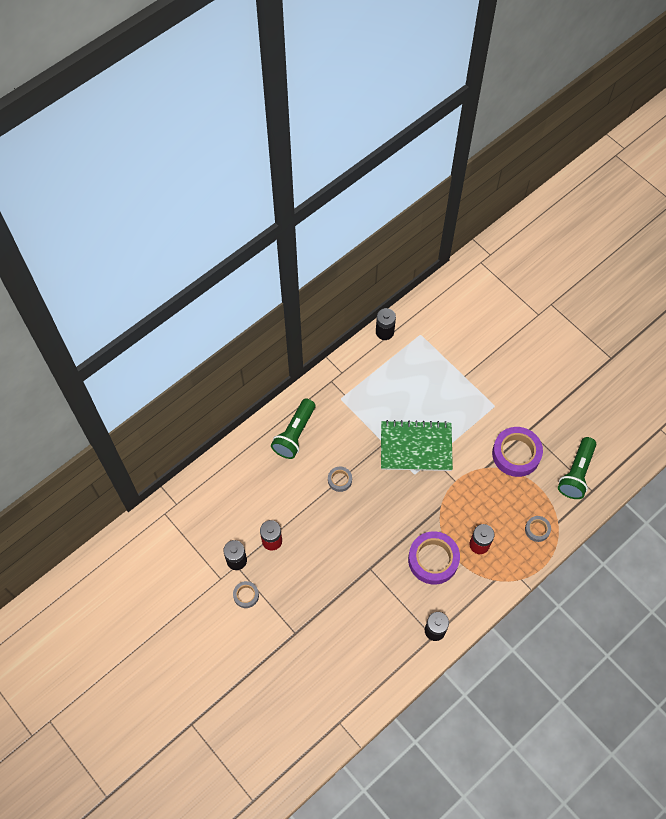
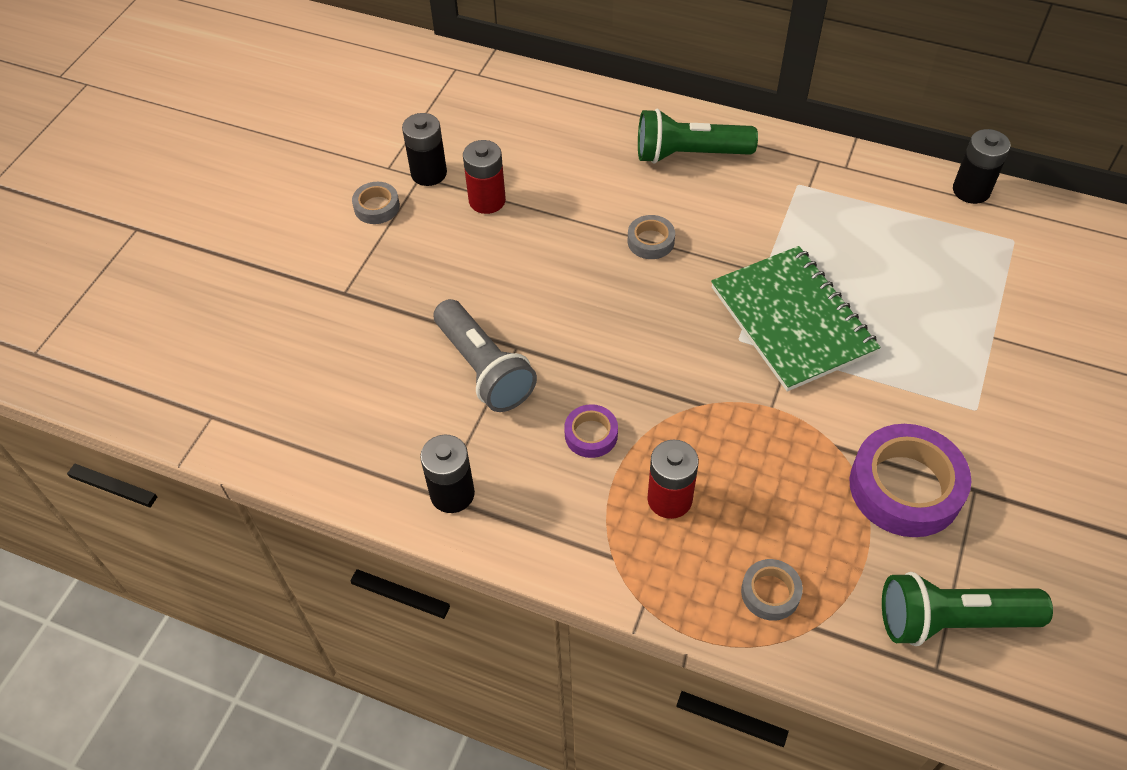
camera: 65 degrees right, 10 degrees down
(375, 588) = (484, 368): none -> grey flashlight
(433, 559) = (591, 434): purple tape -> purple tape, size x0.50

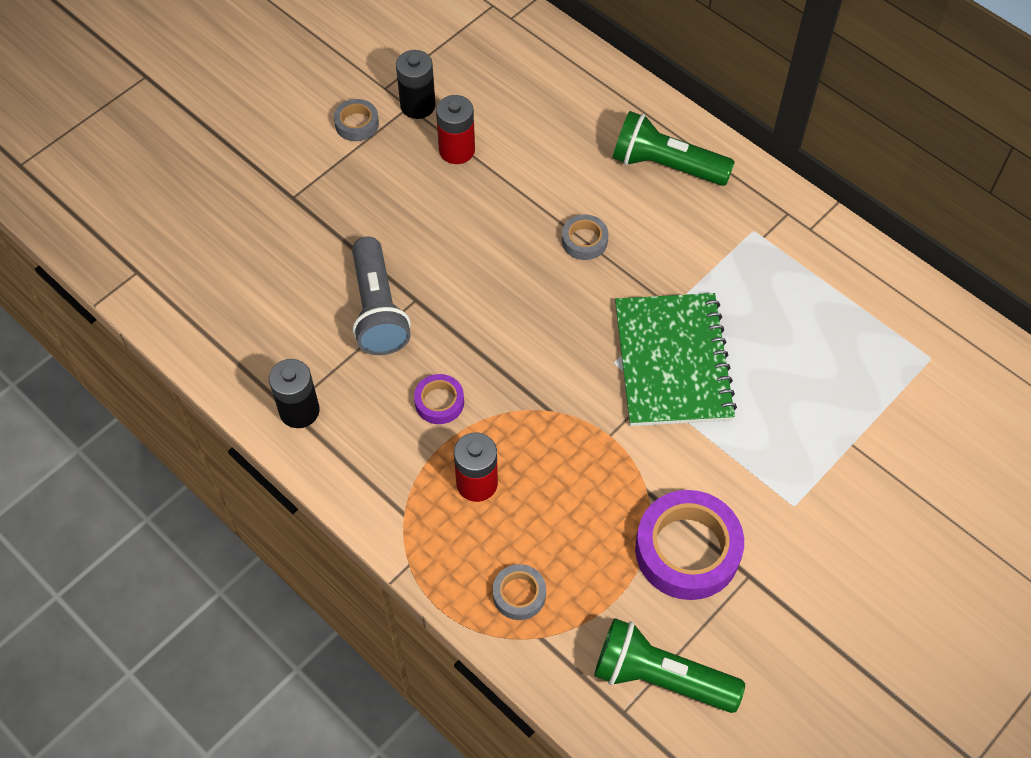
camera: 20 degrees right, 5 degrees up
(971, 190) = (919, 294): black battery -> none

